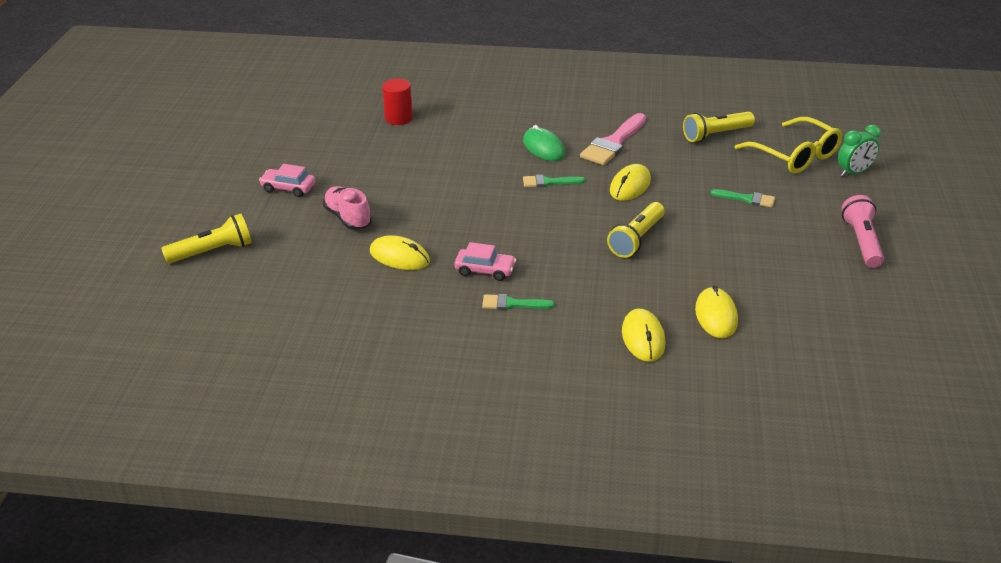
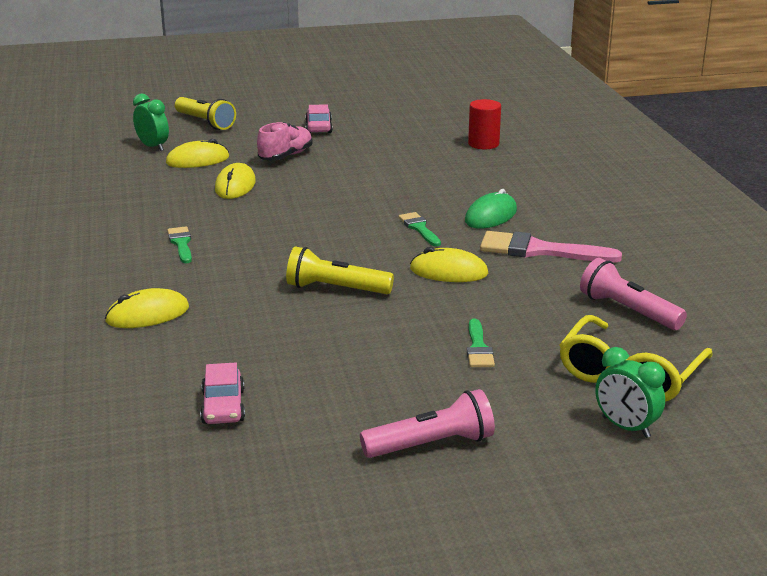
camera: 70 degrees right, 10 degrees down
(256, 294) = (153, 147): none -> green clock
(485, 270) = (232, 223): pink car -> pink car (223, 407)
(716, 135) = (628, 311): yellow flashlight -> pink flashlight
(716, 315) = (205, 351): yellow mouse -> yellow mouse (197, 160)

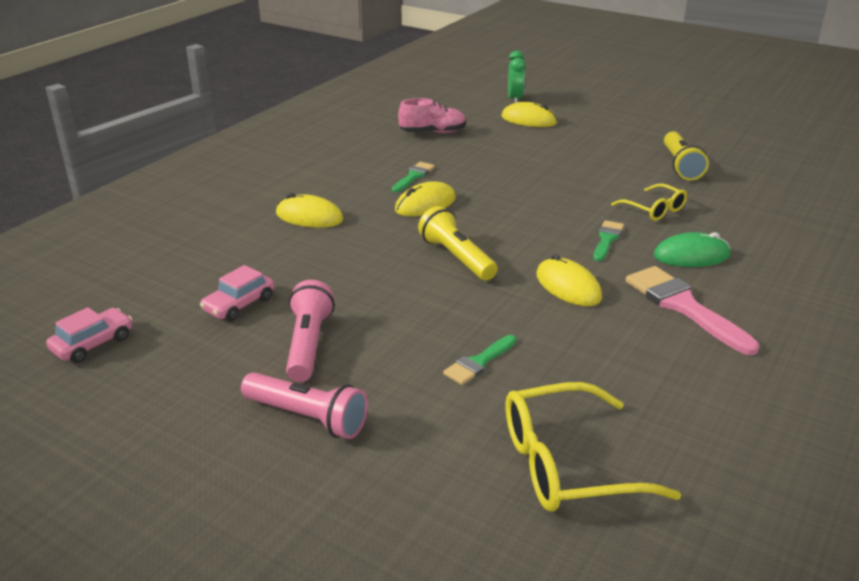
camera: 45 degrees right, 5 degrees up
(205, 122) = (583, 93): yellow flashlight -> yellow flashlight (680, 166)
(235, 186) = (522, 148): yellow mouse -> yellow mouse (425, 204)
(286, 156) = (599, 139): pink shoe -> pink shoe (433, 132)
(319, 127) = (666, 125): pink car -> pink car (93, 344)
(416, 194) = (654, 210): none -> yellow glasses
(483, 144) = (798, 189): red cylinder -> none
(625, 427) = (476, 509): green clock -> none
(628, 311) = (673, 405): pink flashlight -> pink flashlight (308, 344)

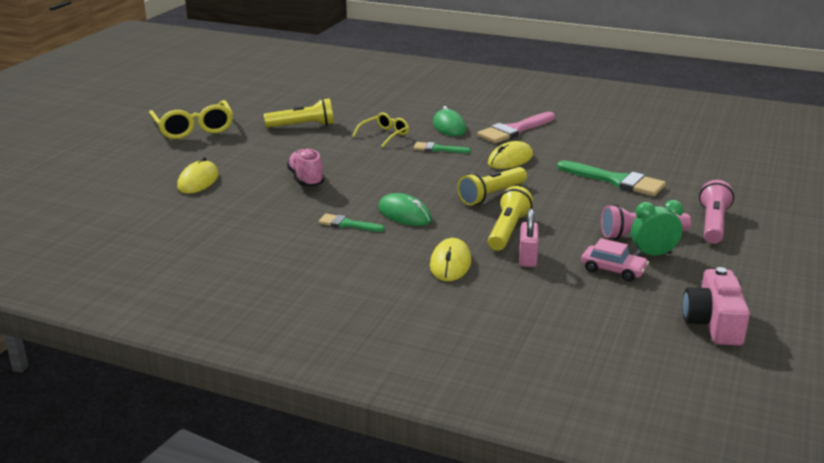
camera: 100 degrees left, 5 degrees down
(93, 344) = (713, 323): pink car -> pink camera
(296, 258) = (528, 258): none -> pink padlock
(362, 255) = (508, 231): none -> yellow flashlight
(425, 204) = (404, 214): yellow mouse -> green mouse
(433, 132) = (234, 224): pink shoe -> pink shoe (306, 179)
(479, 362) = (616, 181): green brush -> green brush, size x1.80
(515, 99) = (137, 189): green clock -> green clock (653, 254)
(567, 464) = (683, 157): yellow glasses -> yellow glasses (193, 129)

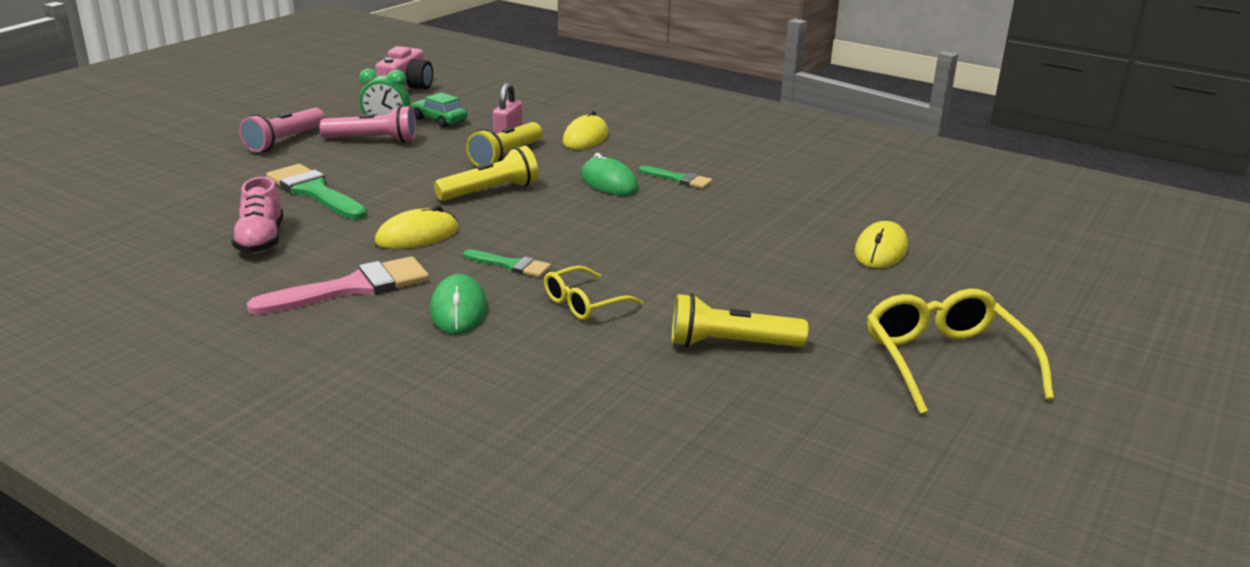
camera: 170 degrees left, 0 degrees up
(306, 179) = (725, 237): pink shoe -> pink shoe (261, 240)
(613, 270) = (439, 120): pink car -> green car

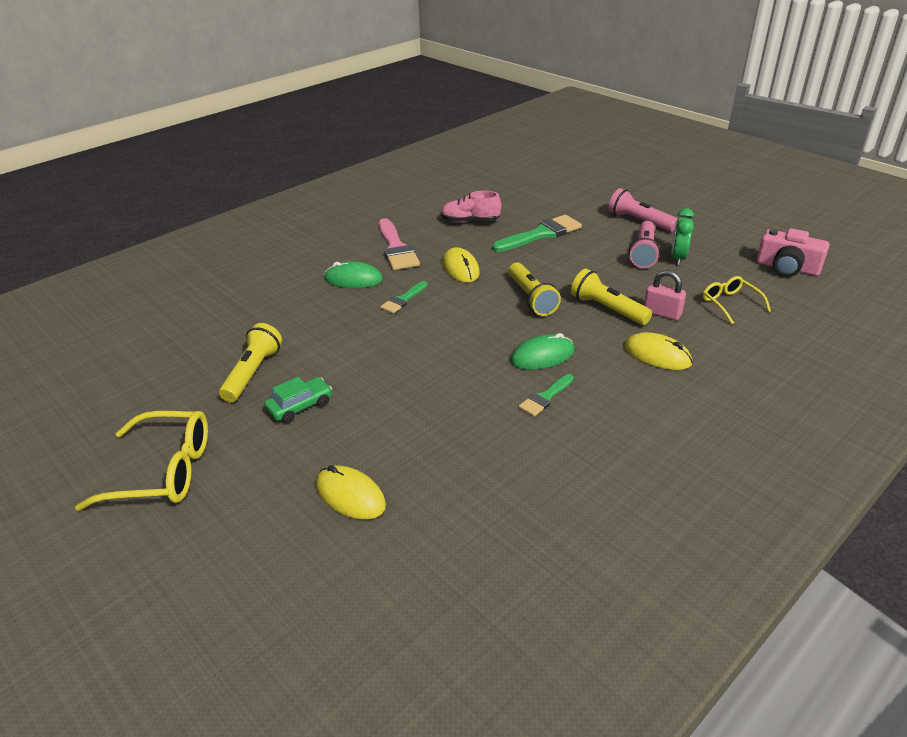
camera: 105 degrees right, 10 degrees up
(439, 120) = (697, 281): green car -> green car (300, 406)
(584, 303) = (337, 322): yellow glasses -> yellow glasses (730, 303)

